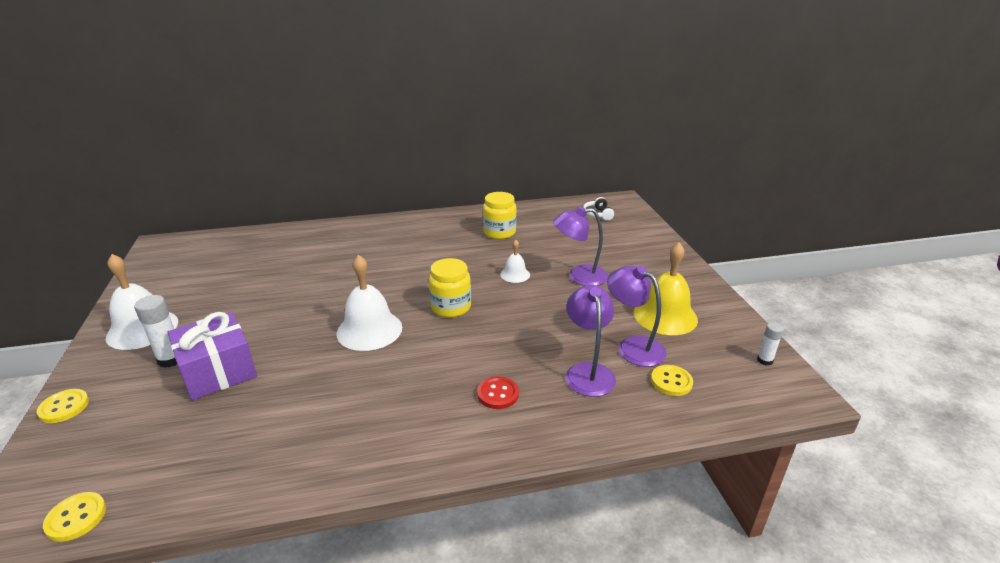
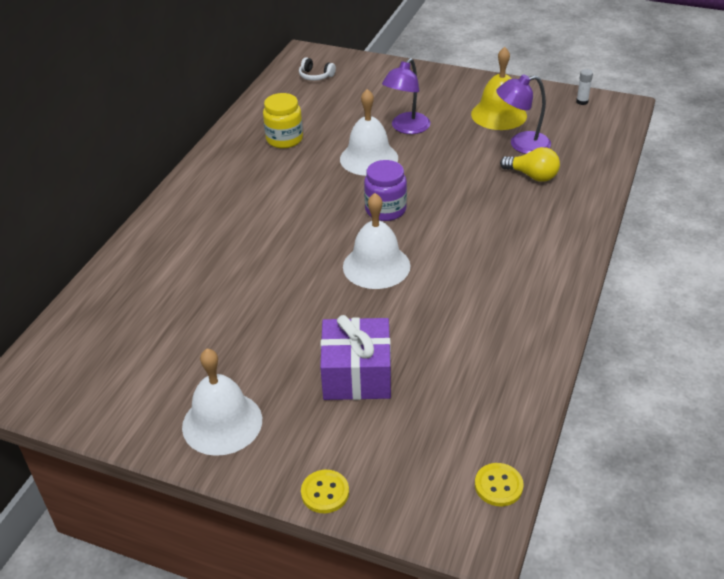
camera: 55 degrees left, 10 degrees up
(171, 359) = (305, 405): white glue stick -> none
(451, 307) = (385, 210): yellow jar -> purple jar
(497, 394) = (523, 225): red button -> none
(515, 274) = (369, 158): white bell -> white bell, size x1.89
(588, 372) = (532, 176): purple lamp -> yellow light bulb
(671, 381) = (572, 147): yellow button -> none

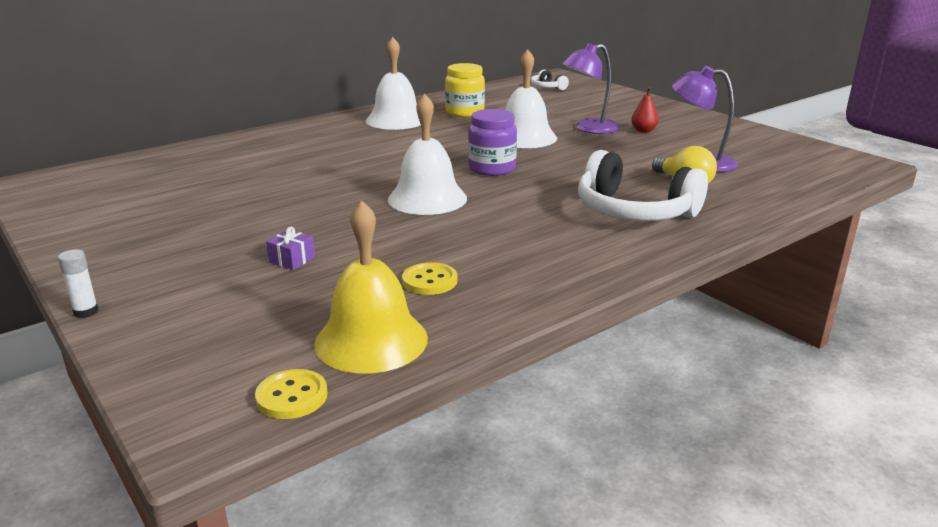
camera: 30 degrees right, 15 degrees down
(222, 423) = (128, 250): white bell -> white bell (396, 120)
(325, 492) = (122, 328): yellow button -> yellow button (430, 281)
(357, 374) = (292, 260): purple gift -> purple gift, size x0.40
(449, 116) = (643, 131): none -> red pear
(499, 114) = (700, 140): yellow bell -> yellow bell (371, 340)
(528, 221) = (634, 211): none -> white headphones
(582, 102) = (813, 151): white glue stick -> white glue stick (86, 312)

